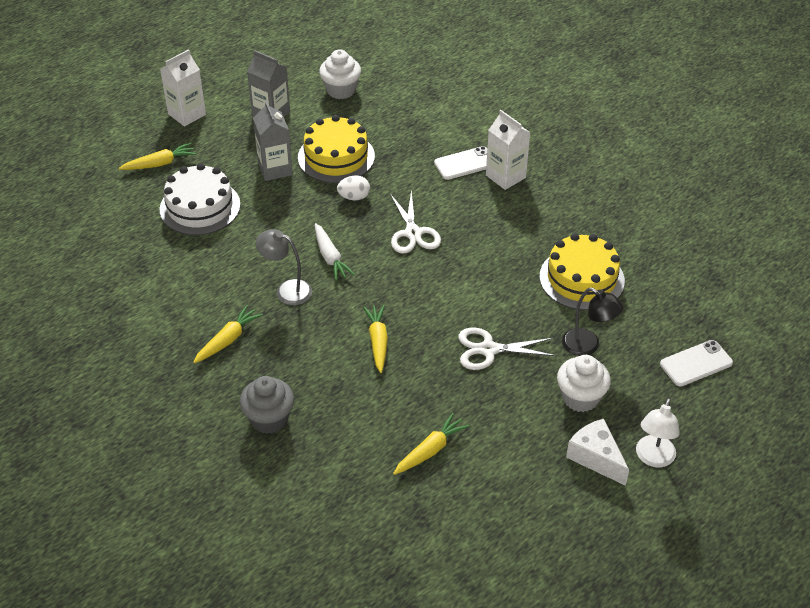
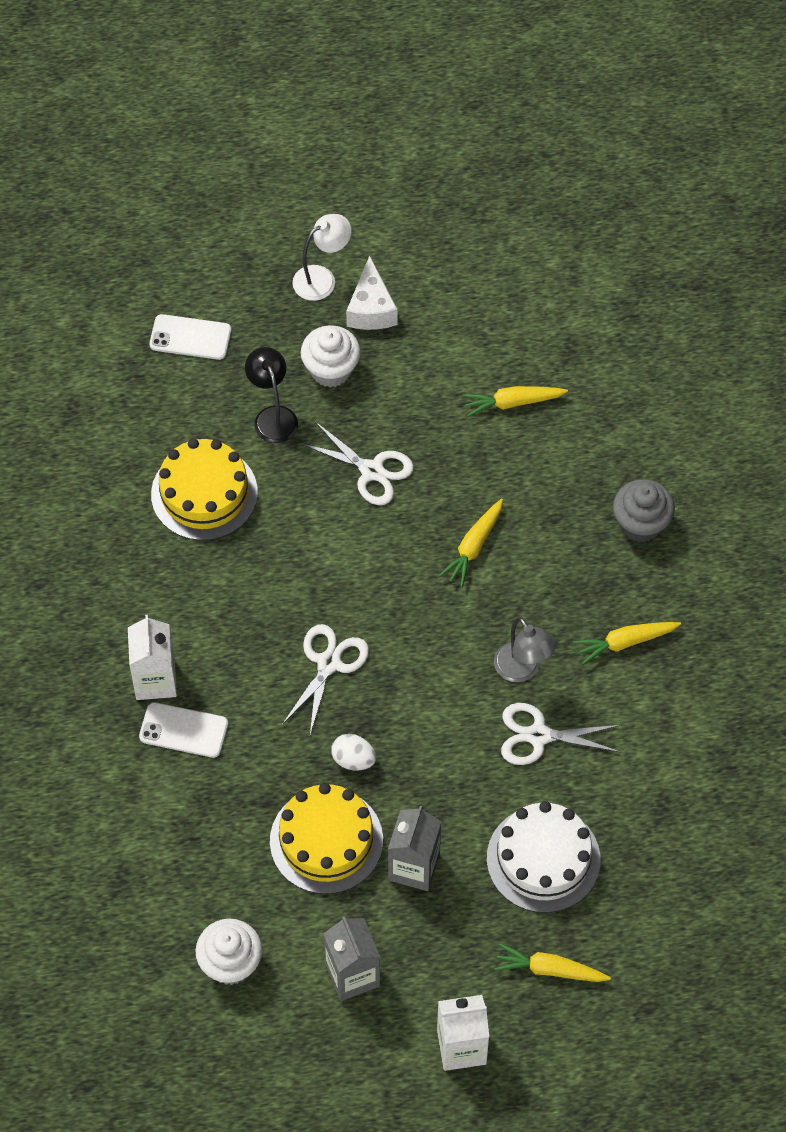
camera: 145 degrees left, 15 degrees up
(249, 262) = (538, 735): none -> white scissors
(330, 257) = (444, 686): white carrot -> none

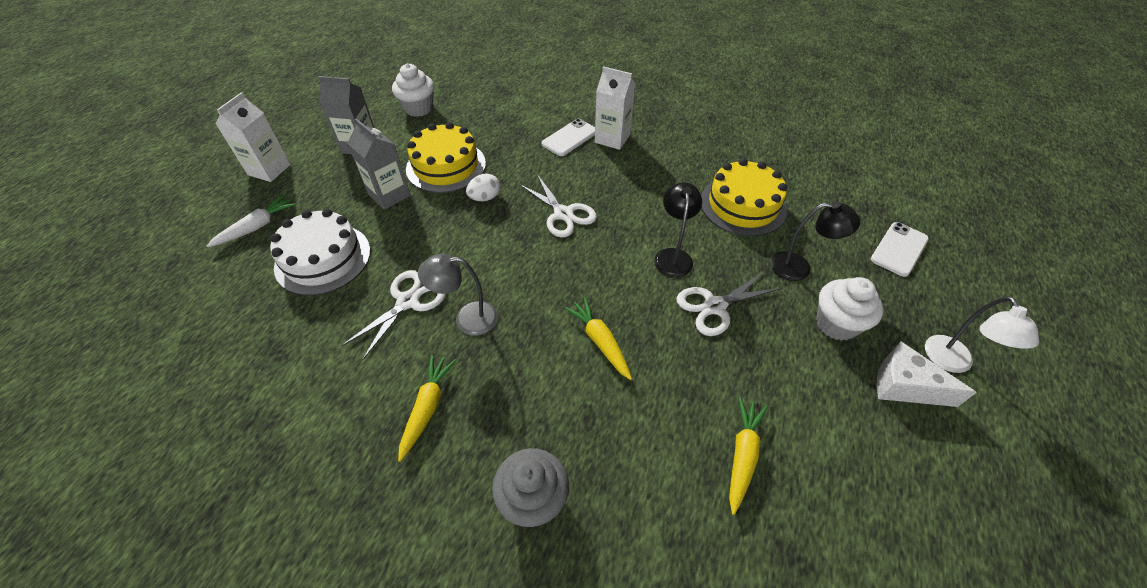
camera: 120 degrees right, 10 degrees down
(326, 530) = (673, 256): none -> black lamp
(549, 969) = (257, 227): yellow carrot -> white carrot

